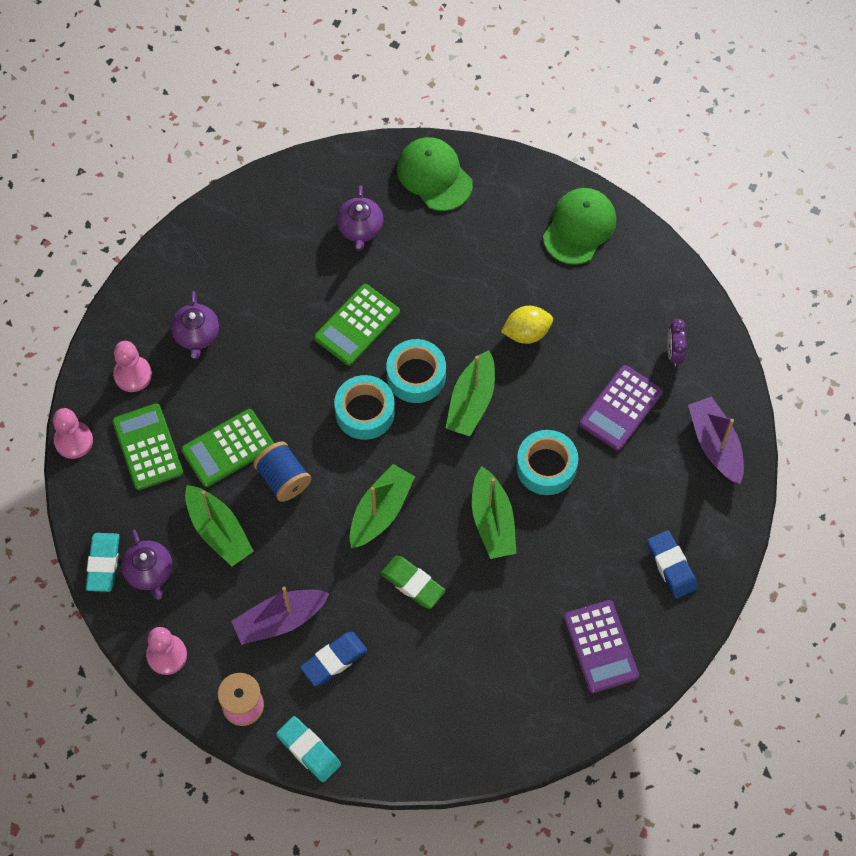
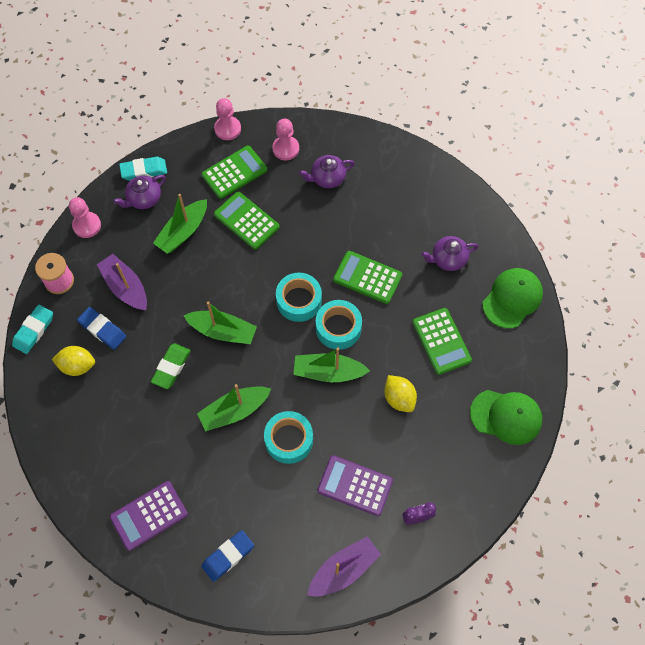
camera: 75 degrees right, 0 degrees up
(283, 479) = (232, 261): blue spool -> none
(377, 701) = (77, 366): none -> yellow lemon
(467, 267) = (441, 341): none -> green calculator

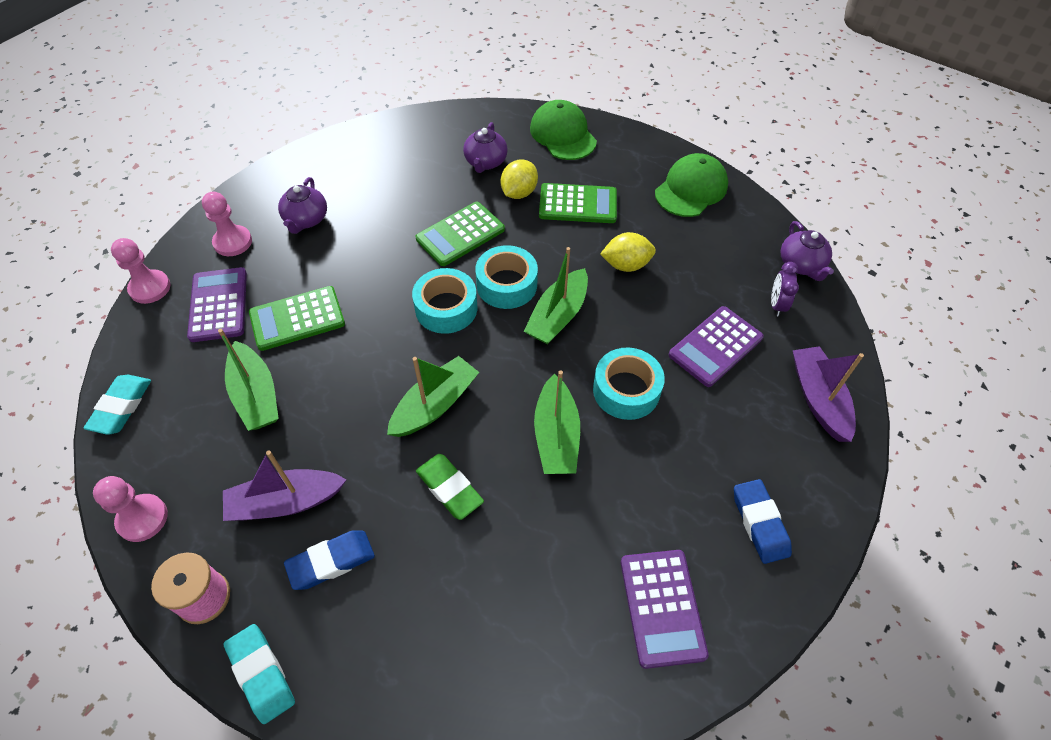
camera: 65 degrees left, 10 degrees down
(77, 366) = (367, 624): yellow lemon -> yellow lemon (519, 193)
(144, 199) = (165, 424): purple teapot -> purple teapot (801, 265)
(234, 172) = (218, 305): green calculator -> purple calculator

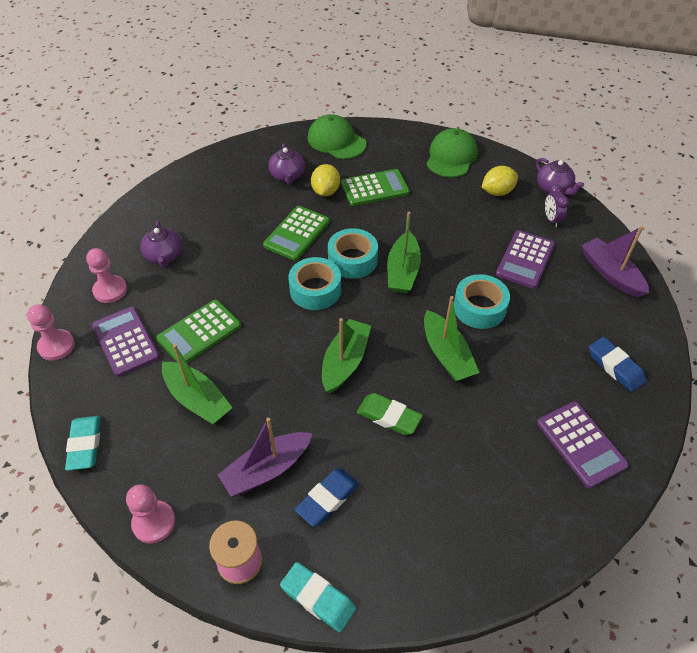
camera: 20 degrees left, 5 degrees down
(626, 265) = (433, 221): yellow lemon -> yellow lemon (497, 192)

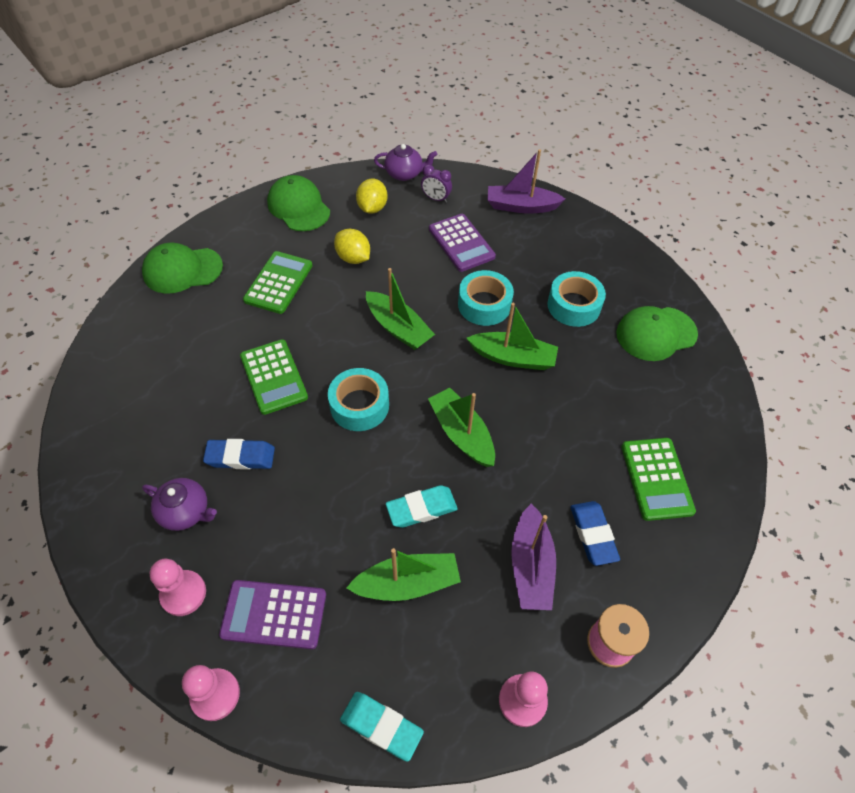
camera: 55 degrees left, 5 degrees up
(199, 332) = (324, 535): green calculator -> green calculator (656, 479)
(287, 176) = (186, 337): purple teapot -> none
(318, 598) = (680, 598): turquoise eraser -> turquoise eraser (421, 509)
(325, 191) = (242, 321): yellow lemon -> yellow lemon (353, 258)
(352, 260) = (350, 355): turquoise tape -> turquoise tape (574, 305)
(389, 416) = (543, 438): green eraser -> none
(581, 444) = (656, 333): purple calculator -> green cap
(615, 367) = (605, 266): blue eraser -> blue eraser (240, 457)

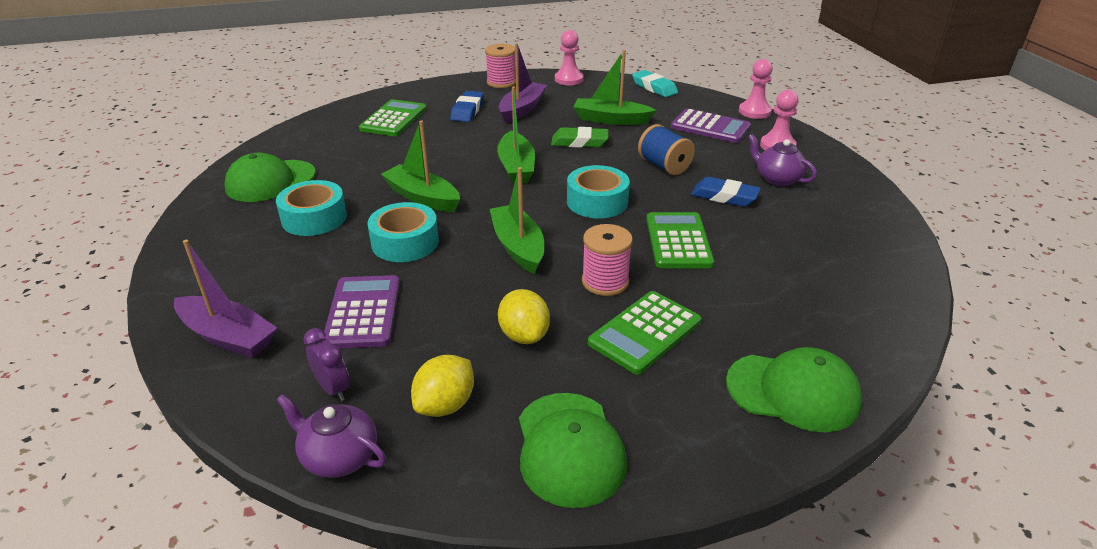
camera: 155 degrees left, 20 degrees down
(312, 493) = (664, 166): none -> blue spool
(318, 315) = (605, 282): none -> pink spool
(421, 509) = (579, 142): turquoise eraser -> green eraser
(656, 333) = (270, 181): green cap -> green cap turned 135 degrees clockwise

